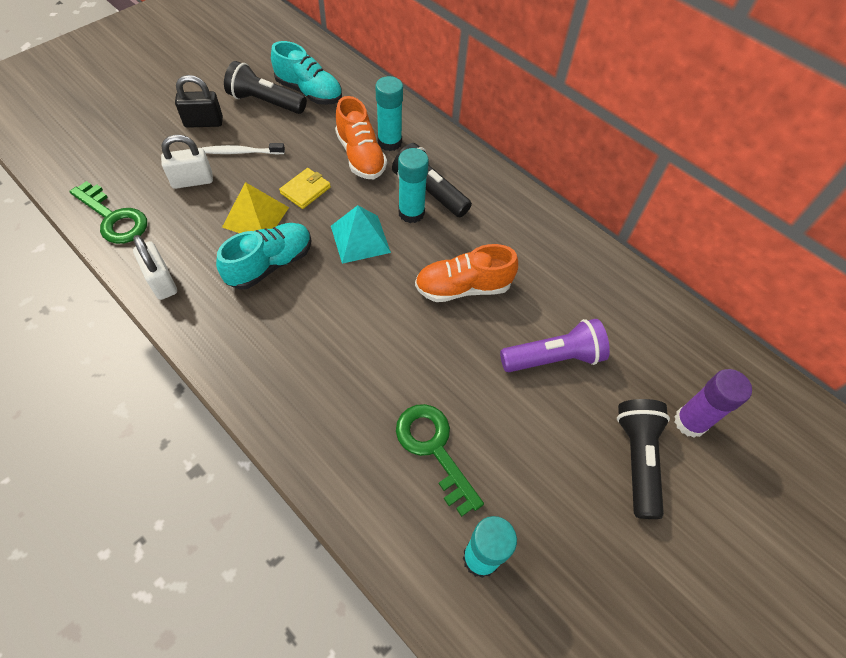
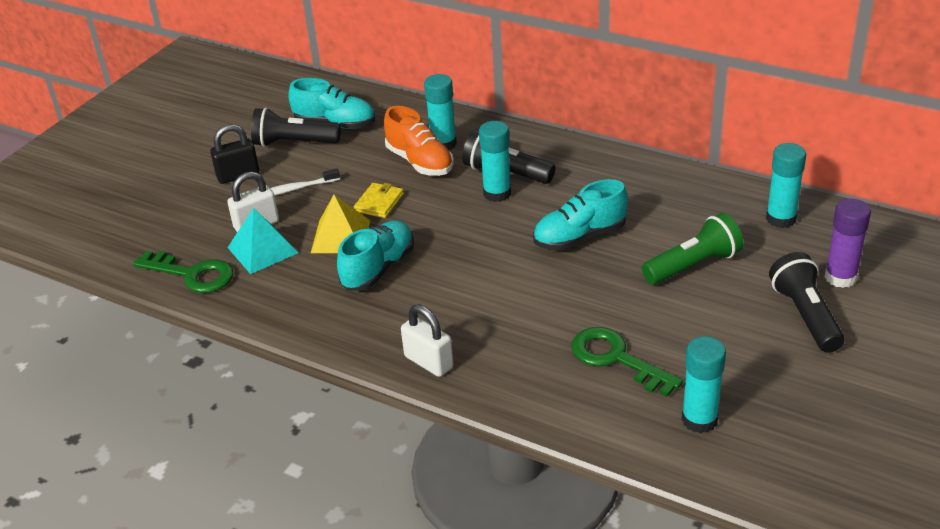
camera: 10 degrees left, 20 degrees down
(162, 282) = (275, 310): white padlock -> white padlock (428, 362)
(360, 239) = (457, 226): turquoise pyramid -> turquoise pyramid (262, 250)
(463, 287) = (579, 237): orange shoe -> turquoise shoe
(553, 358) = (693, 265): purple flashlight -> green flashlight
(659, 328) = (780, 219): none -> turquoise glue stick

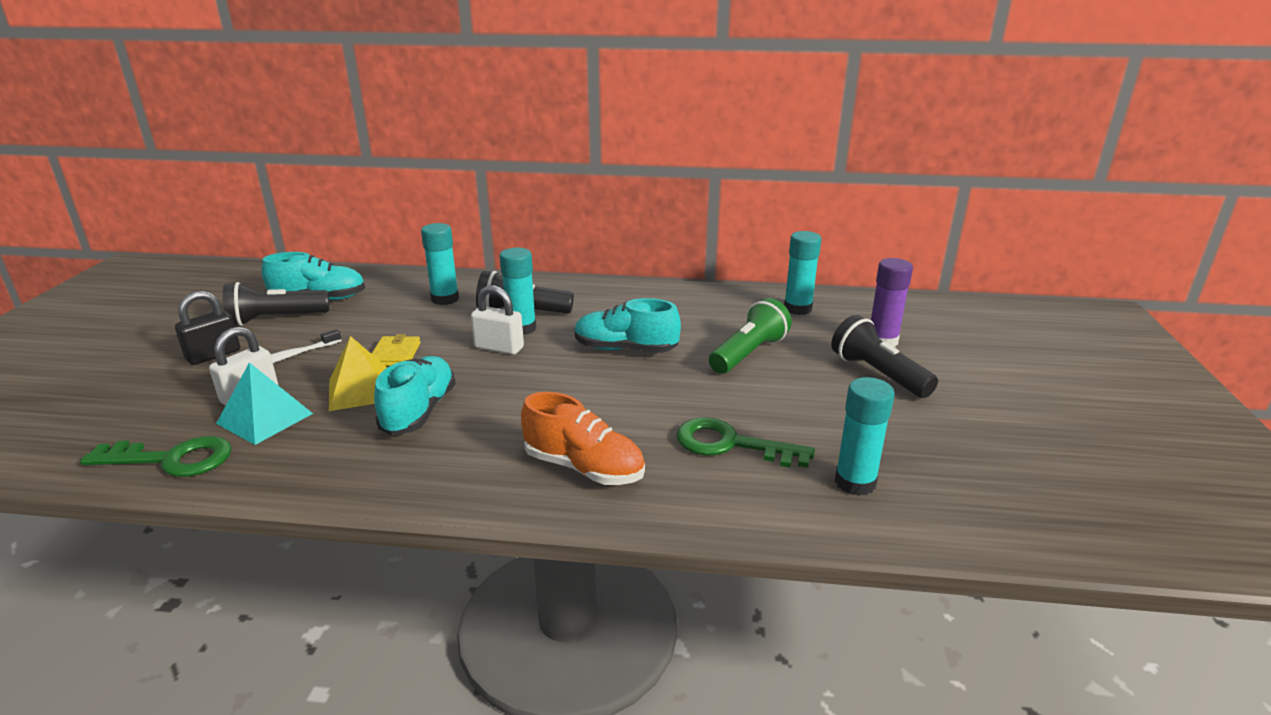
camera: 25 degrees left, 10 degrees down
(420, 162) = (426, 316): orange shoe -> orange shoe (584, 468)
(428, 362) = (523, 491): white padlock -> white padlock (499, 348)
(579, 237) = (625, 349): turquoise shoe -> turquoise shoe turned 60 degrees clockwise

